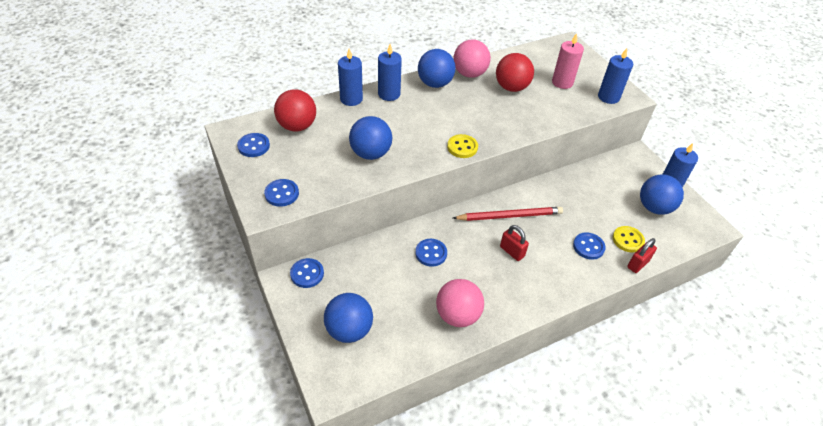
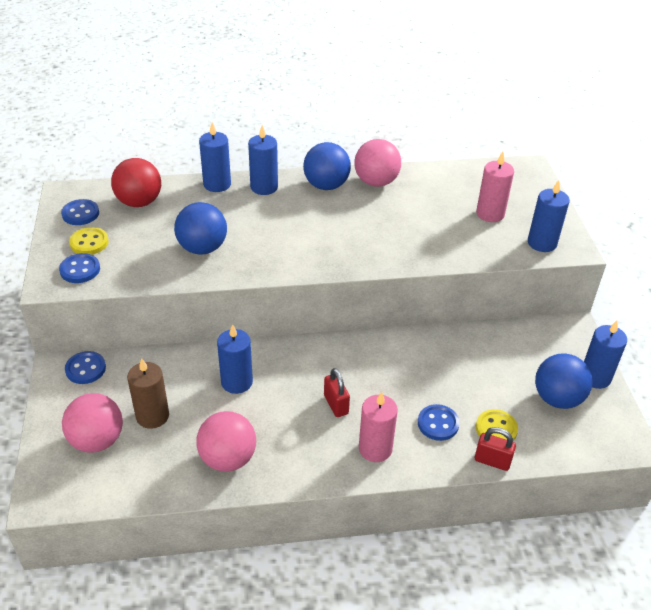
camera: 20 degrees right, 5 degrees down
(349, 330) = (97, 440): blue ball -> pink ball
(382, 298) = (152, 416): none -> brown candle
(431, 253) = (237, 382): blue button -> blue candle
(462, 147) = (314, 263): yellow button -> yellow button (89, 242)
(510, 216) = (357, 363): red pencil -> none
(511, 88) = (419, 207): red ball -> none
(557, 277) = (375, 449): none -> pink candle
(638, 264) = (492, 461): red padlock -> red padlock turned 45 degrees clockwise

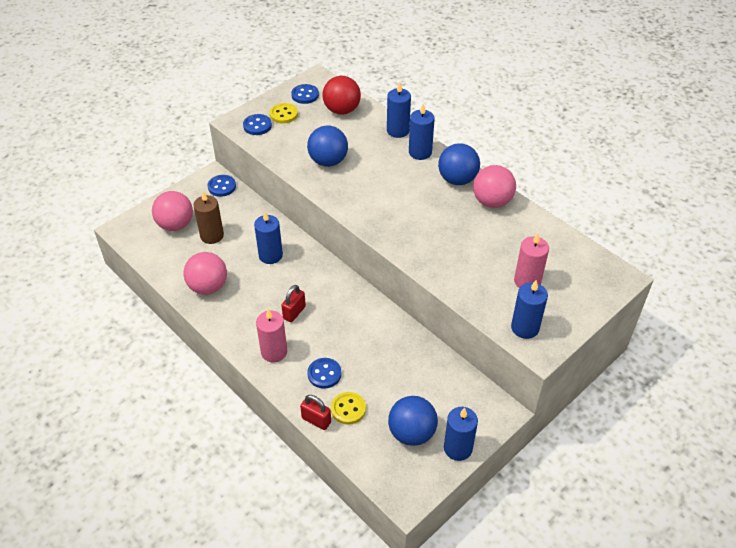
camera: 55 degrees right, 5 degrees up
(492, 461) = (316, 420): red padlock -> red padlock turned 45 degrees counterclockwise

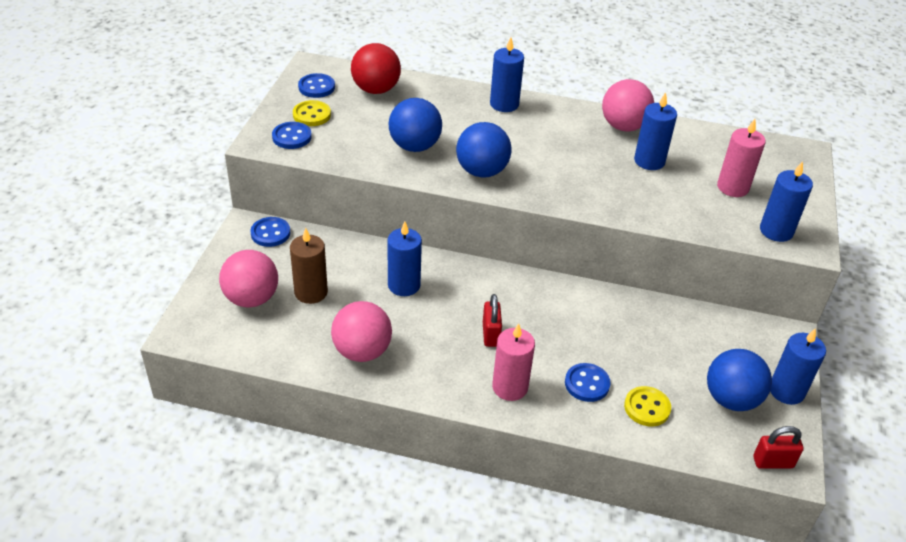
camera: 35 degrees left, 5 degrees down
(316, 420) = (626, 437): red padlock -> red padlock (773, 462)
(398, 130) = (459, 91): blue candle -> blue candle (649, 161)
(457, 179) = (569, 117): blue ball -> blue ball (482, 171)

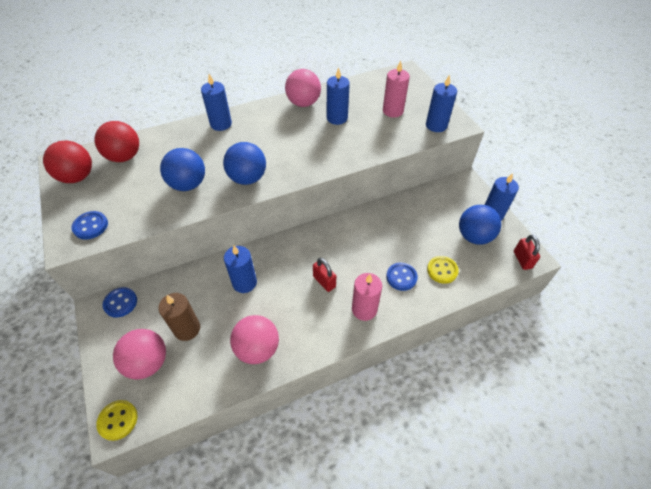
camera: 35 degrees left, 10 degrees up
(312, 115) = (92, 200): yellow button -> yellow button (118, 420)
(316, 87) = (77, 177): blue button -> red ball
(773, 462) = (522, 260): red padlock -> red padlock turned 60 degrees counterclockwise

